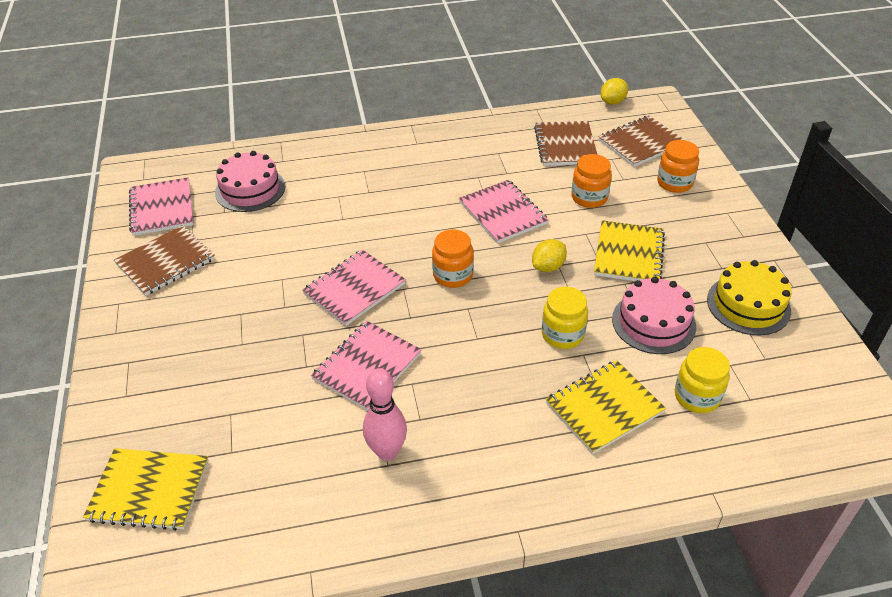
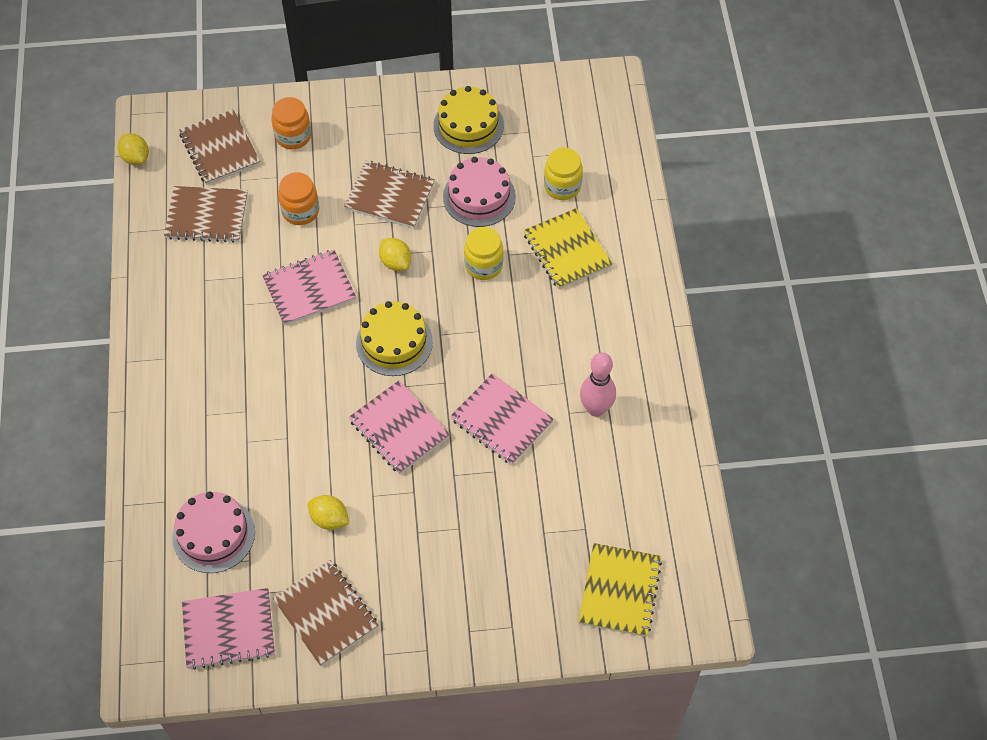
camera: 85 degrees left, 15 degrees up
(259, 253) = (329, 519): none -> yellow lemon
(453, 275) = (394, 342): orange jar -> yellow cake
(628, 254) = (390, 196): yellow notebook -> brown notebook

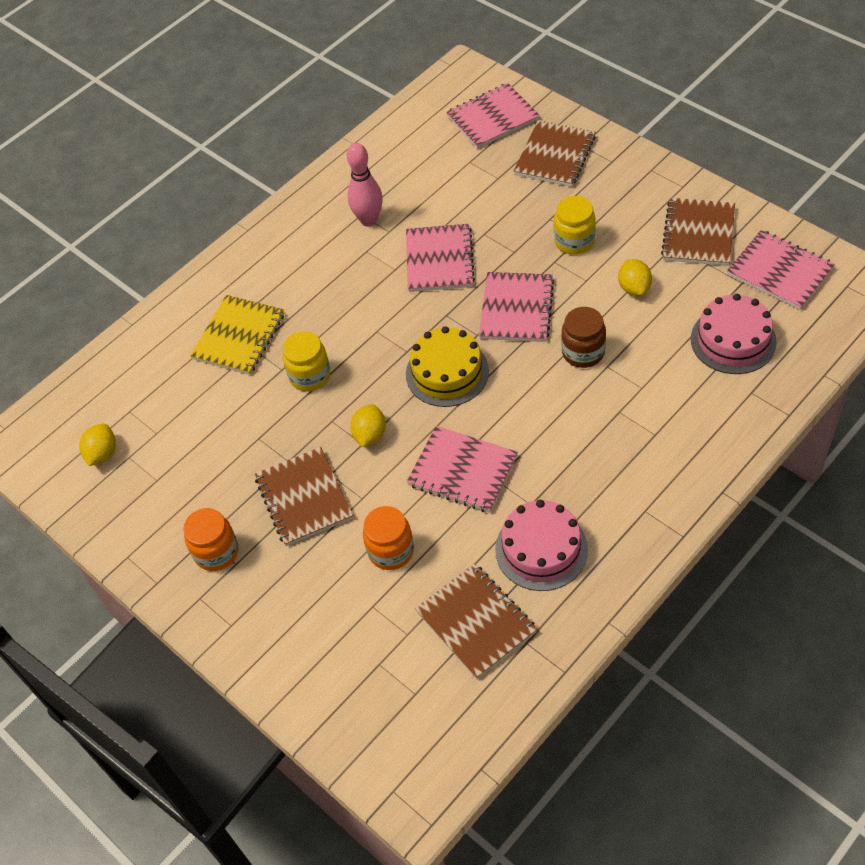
camera: 125 degrees left, 5 degrees down
(136, 158) = (478, 758): yellow lemon -> yellow lemon (102, 453)
(220, 149) = (389, 689): brown notebook -> brown notebook (555, 155)
(293, 136) = (311, 637): orange jar -> orange jar (216, 552)
(315, 434) = (583, 352): none -> brown jar
(468, 125) = (163, 506): yellow cake -> none
(479, 196) = (240, 434): pink cake -> pink cake (541, 549)
(562, 186) = (172, 388): yellow jar -> yellow jar (574, 241)
(619, 591) = (492, 118): yellow notebook -> pink notebook

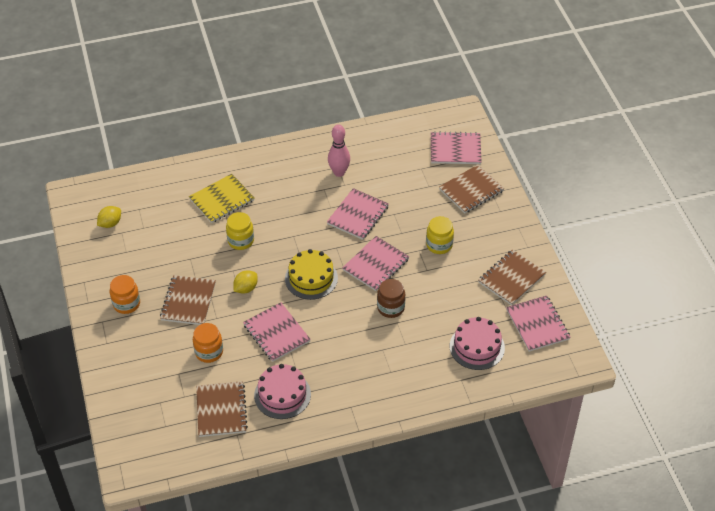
camera: 25 degrees right, 5 degrees down
(634, 288) = (449, 288): yellow lemon -> none

